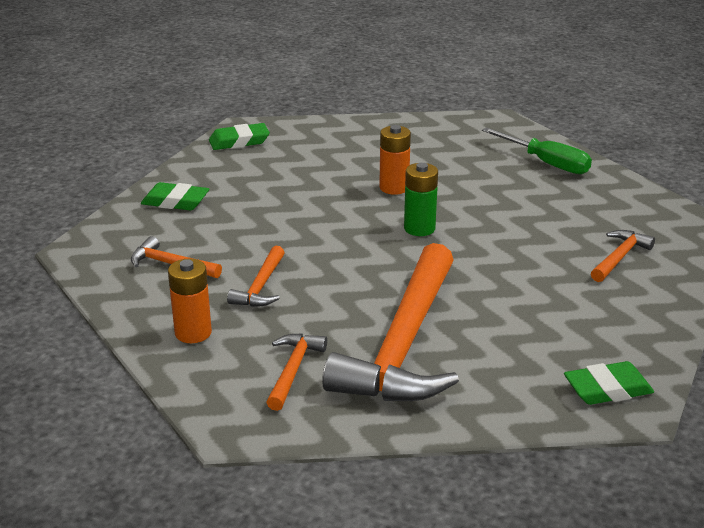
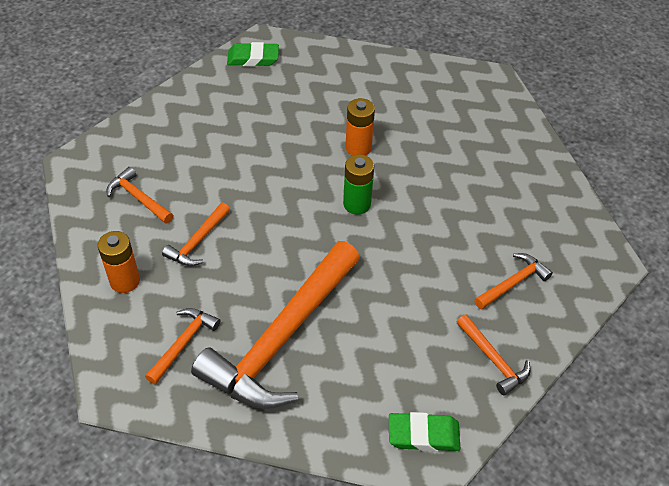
camera: 15 degrees right, 20 degrees up
(175, 202) = (171, 123): green eraser -> none
(546, 163) = (508, 146): green screwdriver -> none
(639, 317) = (493, 359): none -> orange hammer

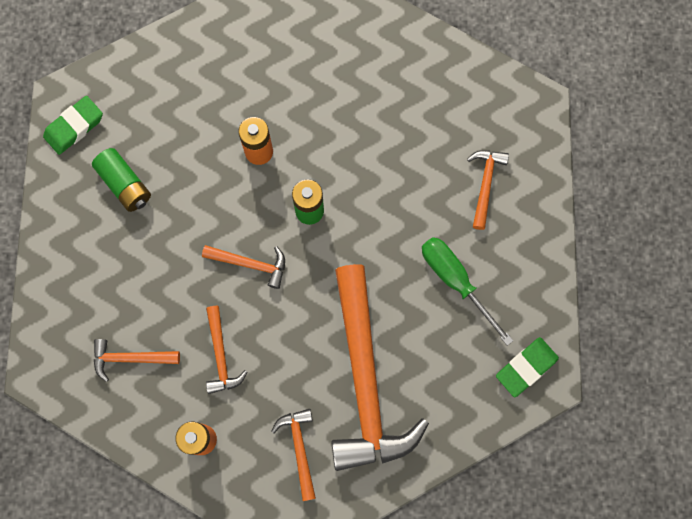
camera: 40 degrees left, 25 degrees up
(249, 106) = (125, 184): none -> green battery
(423, 328) = (455, 281): none -> green screwdriver
(493, 359) = (523, 265): orange hammer -> orange hammer (250, 264)

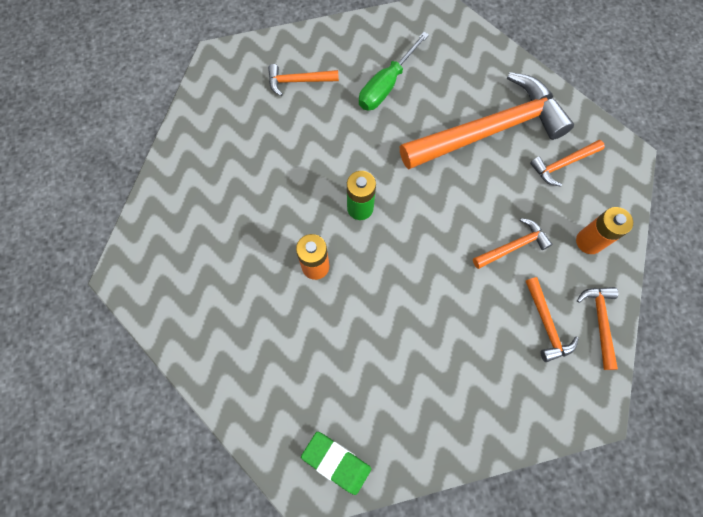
camera: 105 degrees left, 5 degrees down
(125, 184) = (383, 385): green battery -> none
(250, 264) = (424, 244): orange hammer -> orange hammer (599, 322)
(526, 367) = (437, 27): green eraser -> none

